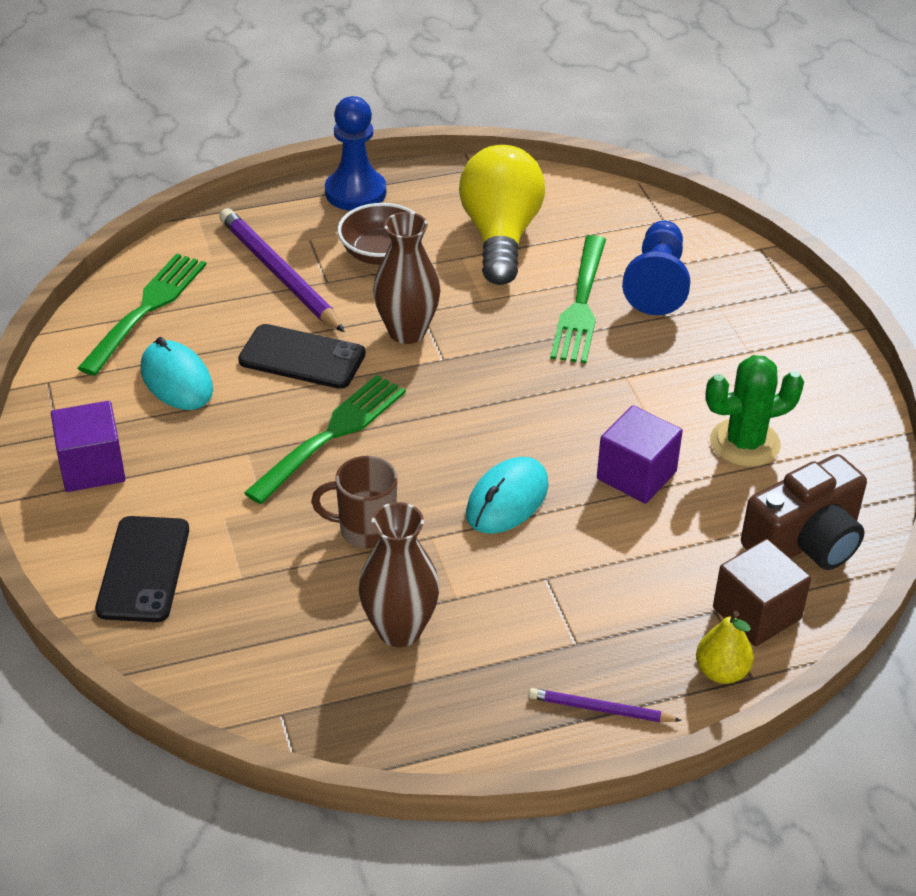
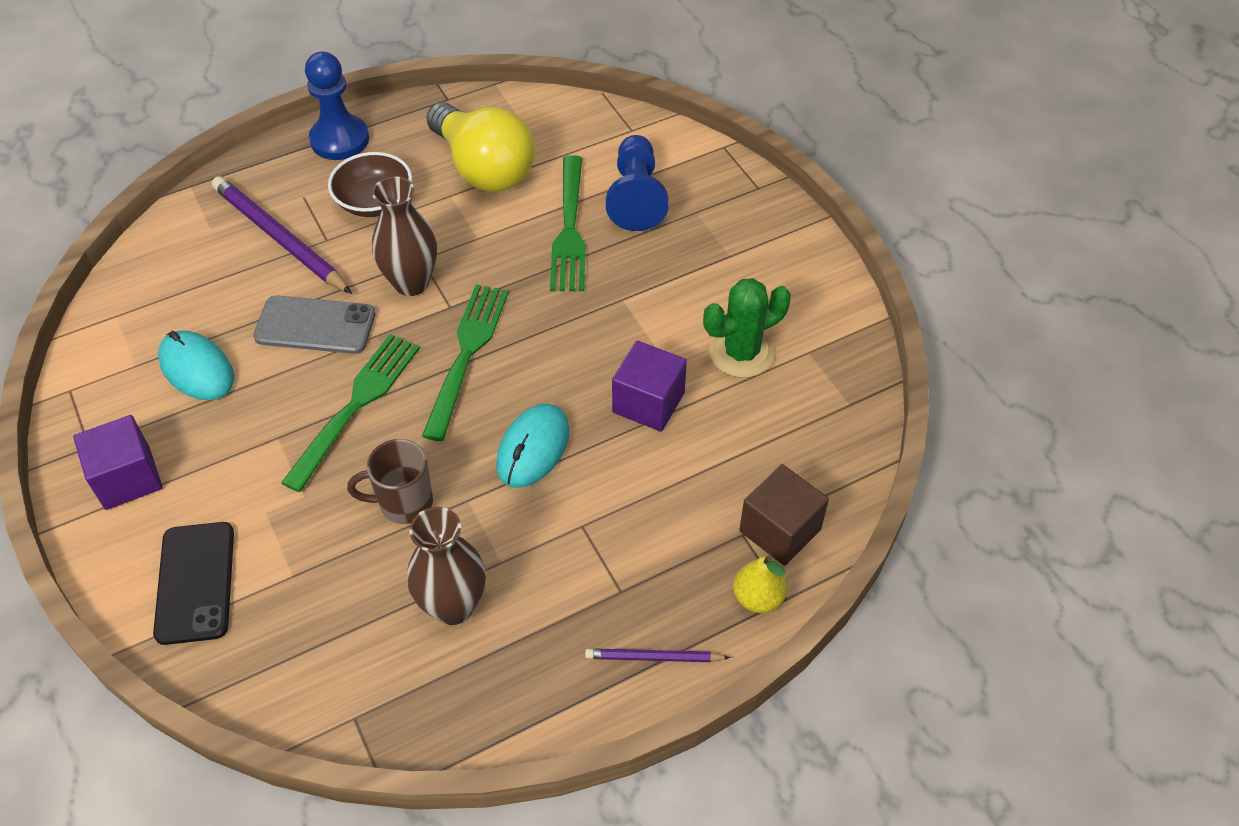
camera: 10 degrees left, 10 degrees up
(146, 310) = (155, 297): green fork -> green fork (466, 355)
(302, 357) = (315, 325): black phone -> grey phone
(500, 237) = (483, 168): yellow light bulb -> yellow light bulb turned 150 degrees clockwise
(805, 541) = (812, 447): brown camera -> none

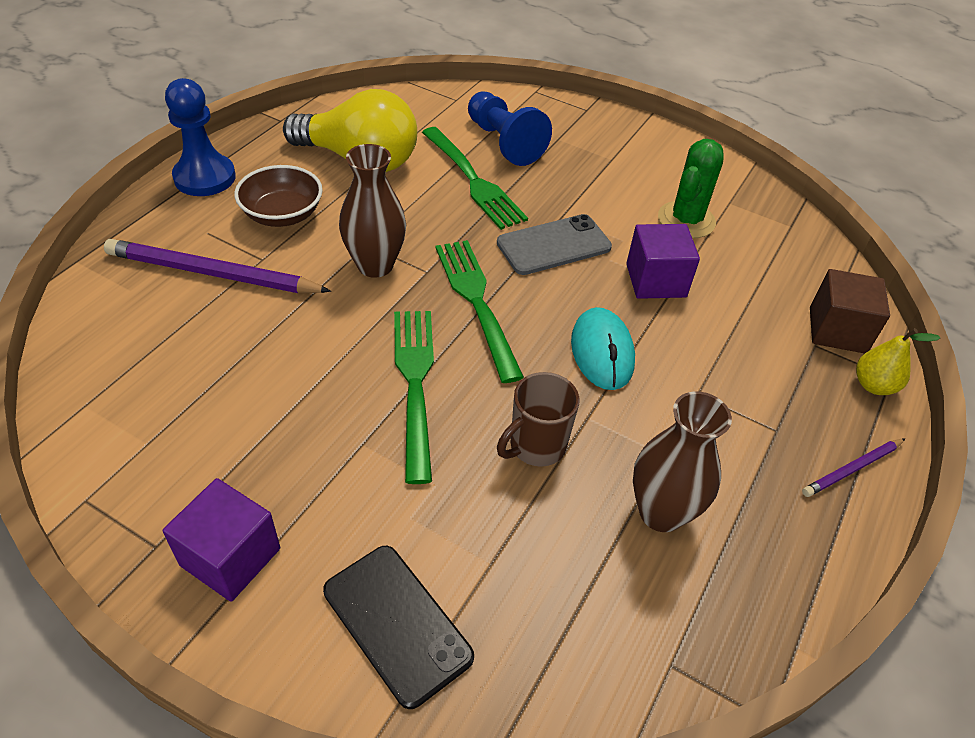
camera: 35 degrees left, 5 degrees down
(197, 369) = (222, 418): turquoise mouse -> none
(315, 325) = (314, 332): grey phone -> grey phone (553, 245)

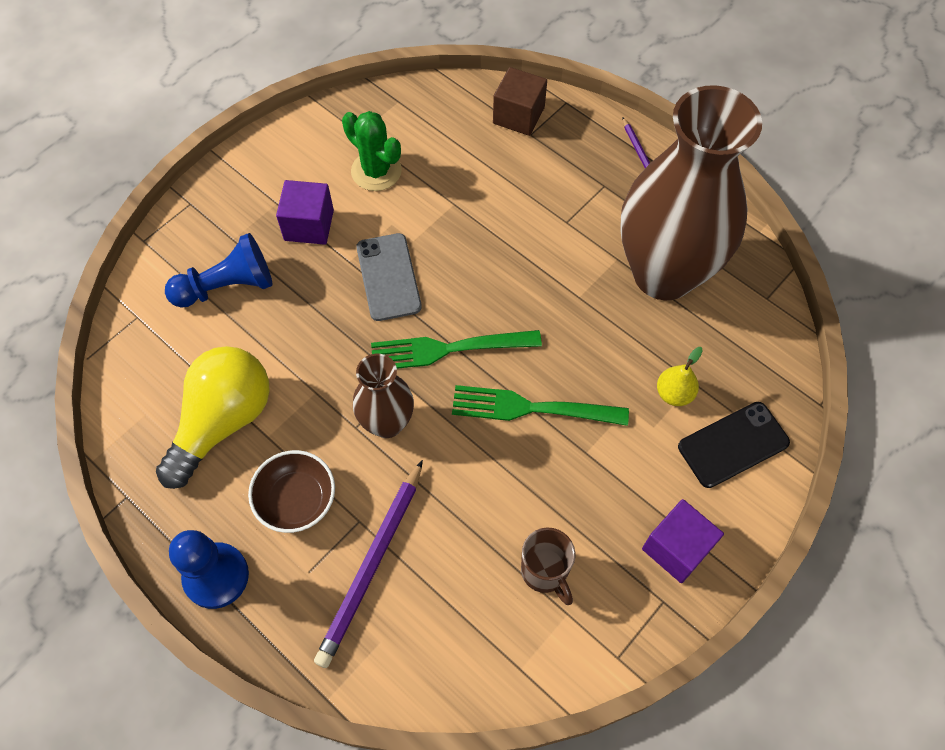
camera: 75 degrees left, 15 degrees up
(472, 180) = (281, 324): green fork -> none
(536, 446) = (602, 336): brown mug -> brown mug (545, 572)
(602, 352) = (517, 272): turquoise mouse -> none
(656, 280) = (446, 214): purple cube -> purple cube (309, 225)
(661, 512) = (664, 273): brown vase -> brown vase, size x2.08
(873, 385) = (573, 115): yellow pear -> yellow pear (674, 393)

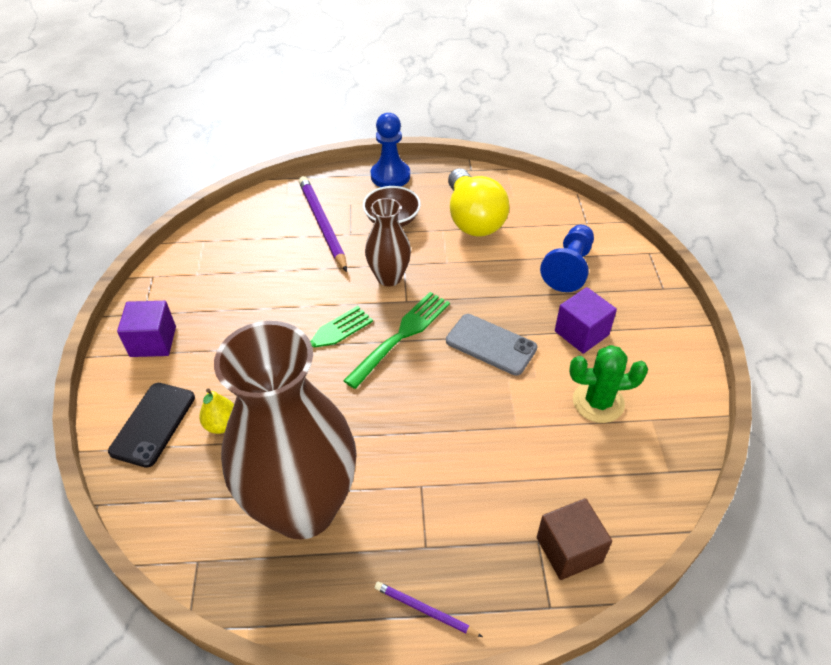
camera: 135 degrees right, 15 degrees down
(545, 572) = (226, 280): brown mug -> none

